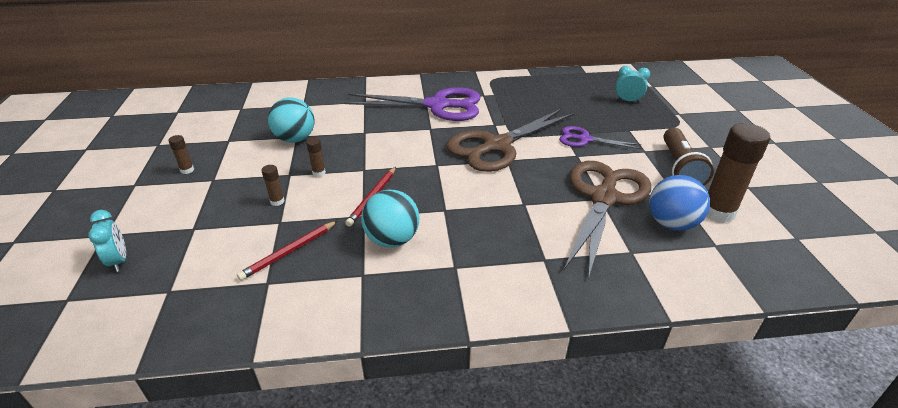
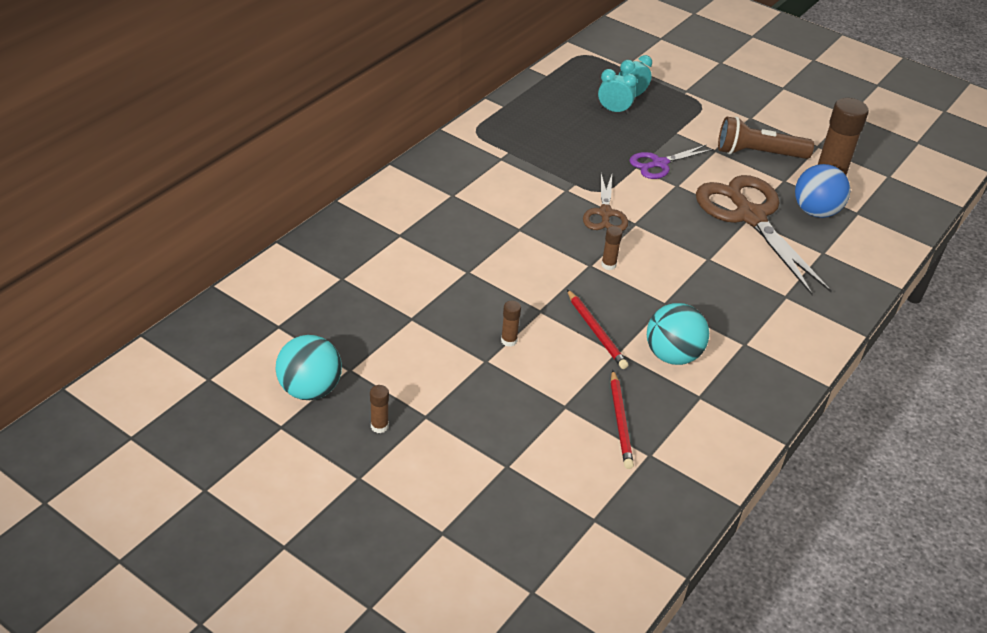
camera: 50 degrees left, 5 degrees up
(119, 261) = (506, 536): turquoise clock -> turquoise clock (614, 110)
(277, 201) = (527, 391): brown glue stick -> brown glue stick (608, 265)
(295, 139) = (417, 322): turquoise ball -> turquoise ball (310, 389)
(437, 105) = (480, 197): purple scissors -> none
(497, 146) = (605, 213): brown scissors -> brown scissors, size x0.52
(679, 168) = (758, 153): brown flashlight -> brown flashlight turned 135 degrees clockwise

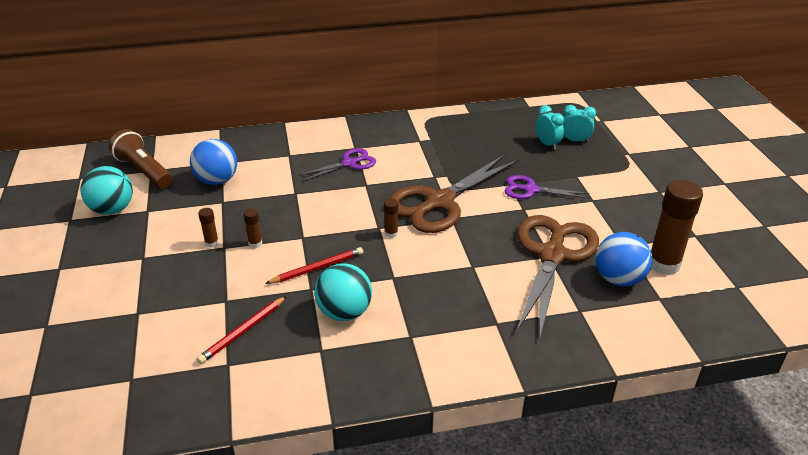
camera: 45 degrees right, 5 degrees down
(370, 300) = (217, 181): none -> blue ball
(379, 426) = (112, 248): brown glue stick -> brown glue stick (212, 243)
(472, 214) = (349, 163): none -> purple scissors
(596, 331) = (317, 268): red pencil -> red pencil turned 135 degrees counterclockwise
(605, 213) = (439, 202): brown scissors -> brown scissors, size x1.91
(758, 153) = (628, 217): brown flashlight -> brown flashlight (144, 171)

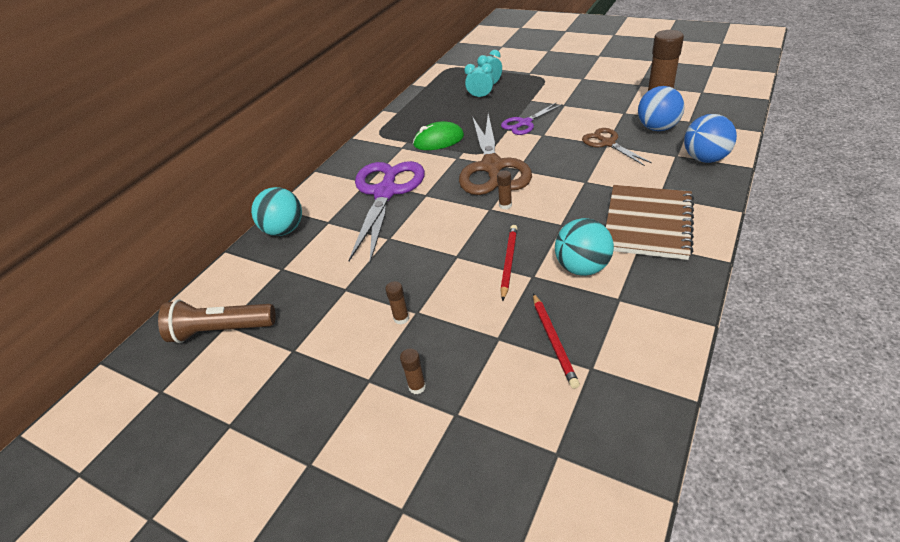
camera: 45 degrees left, 5 degrees up
(112, 209) = (256, 379): turquoise ball -> turquoise ball (284, 230)
(217, 181) = (307, 281): blue ball -> blue ball (705, 159)
(255, 243) = (434, 289): brown glue stick -> brown glue stick (417, 387)
(349, 163) = (385, 192): purple scissors -> purple scissors, size x1.91
(443, 330) = (648, 223): none -> brown notebook
(450, 154) = (438, 140): none -> green mouse
(552, 255) = (607, 143): brown scissors -> brown scissors, size x0.52

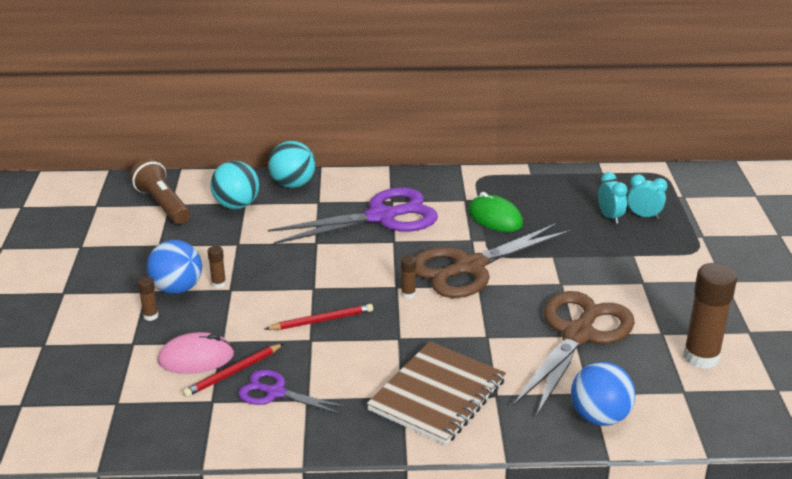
camera: 55 degrees right, 10 degrees down
(514, 364) = (196, 358): none -> pink mouse
(524, 123) = (575, 264): purple scissors -> purple scissors (275, 393)
(582, 267) = (339, 366): turquoise ball -> turquoise ball (236, 205)
(607, 143) = (578, 335): brown scissors -> brown scissors, size x1.91
(648, 223) = (437, 395): brown notebook -> brown notebook turned 45 degrees counterclockwise
(657, 128) = (644, 367): blue ball -> blue ball (177, 289)

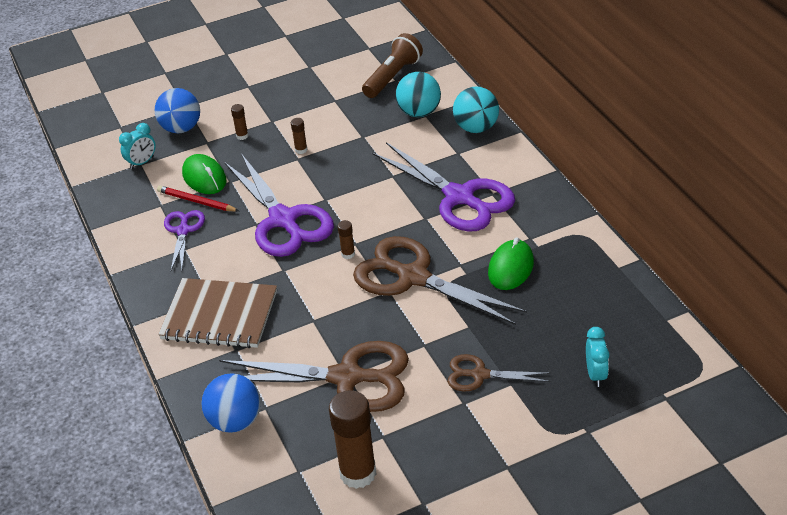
camera: 70 degrees right, 10 degrees up
(177, 289) = (283, 133): blue ball -> blue ball (181, 128)
(196, 358) = (204, 177): pink mouse -> green mouse
(321, 320) = (283, 220): red pencil -> purple scissors
(610, 217) = (574, 348): turquoise clock -> turquoise clock (142, 163)
(614, 266) = (480, 375): none -> brown scissors

